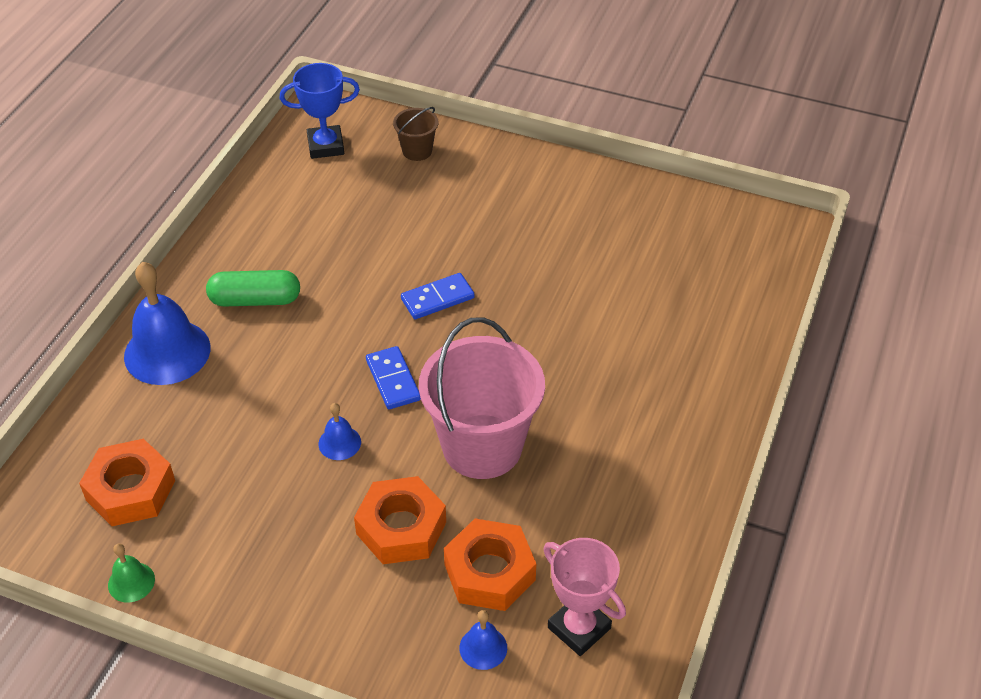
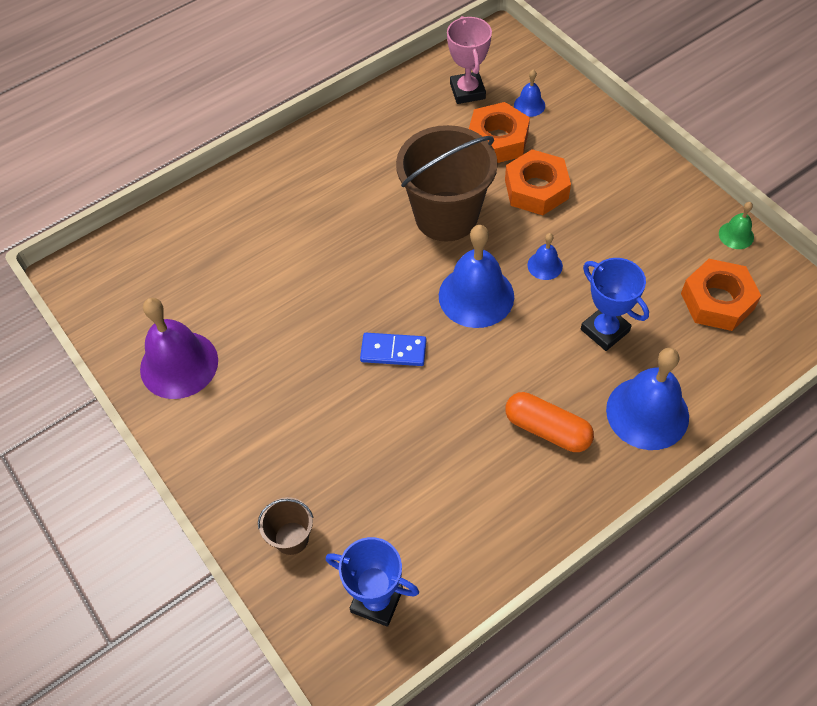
camera: 145 degrees left, 10 degrees up
(241, 406) = (605, 330): none -> blue trophy
(255, 300) = (547, 429): green capsule -> orange capsule
(393, 380) = (476, 296): blue domino -> blue bell
(482, 446) = (446, 216): pink bucket -> brown bucket
(615, 209) = (179, 364): none -> purple bell

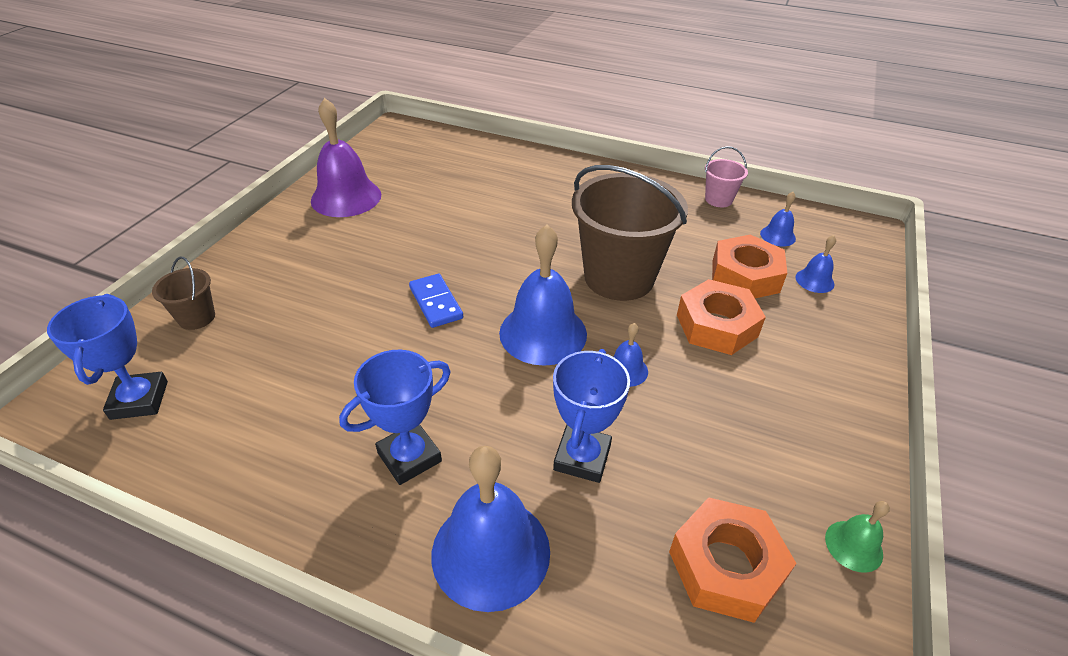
camera: 55 degrees right, 15 degrees down
(396, 96) = (718, 199): none -> pink bucket
(467, 91) = (777, 236): pink trophy -> blue bell
(547, 429) = (409, 457): orange capsule -> blue trophy

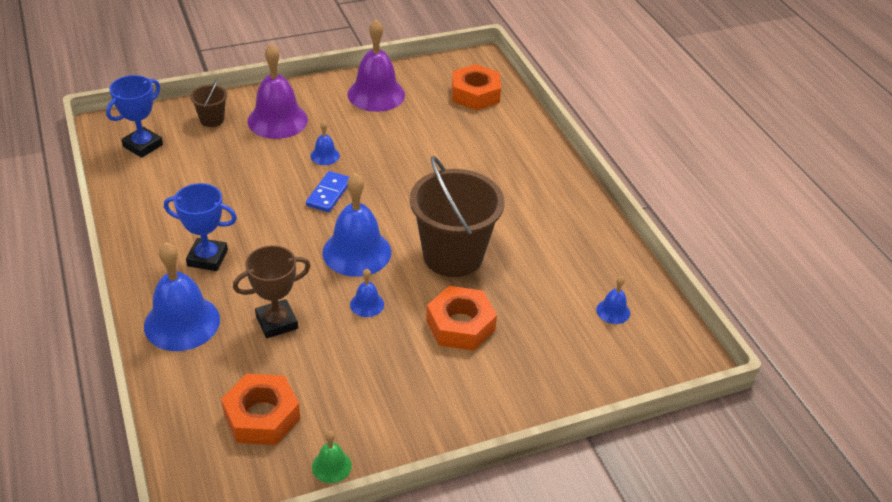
camera: 45 degrees right, 0 degrees up
(278, 273) = (277, 120): none -> purple bell
(582, 457) = (276, 322): blue trophy -> brown trophy
(718, 199) = (619, 258): pink bucket -> none
(745, 276) = (536, 315): orange nut -> orange nut (475, 94)
(814, 280) = (579, 354): blue bell -> blue bell (325, 155)

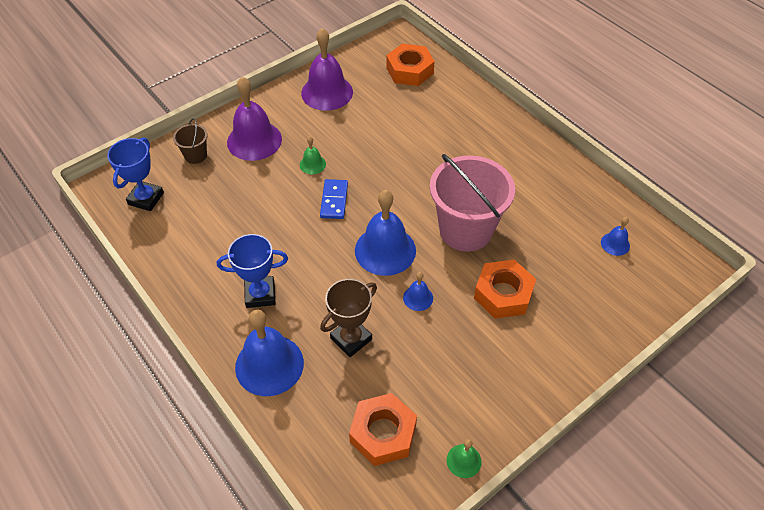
camera: 15 degrees left, 10 degrees up
(325, 155) = (312, 164): blue bell -> green bell
(453, 255) = (465, 230): brown bucket -> pink bucket

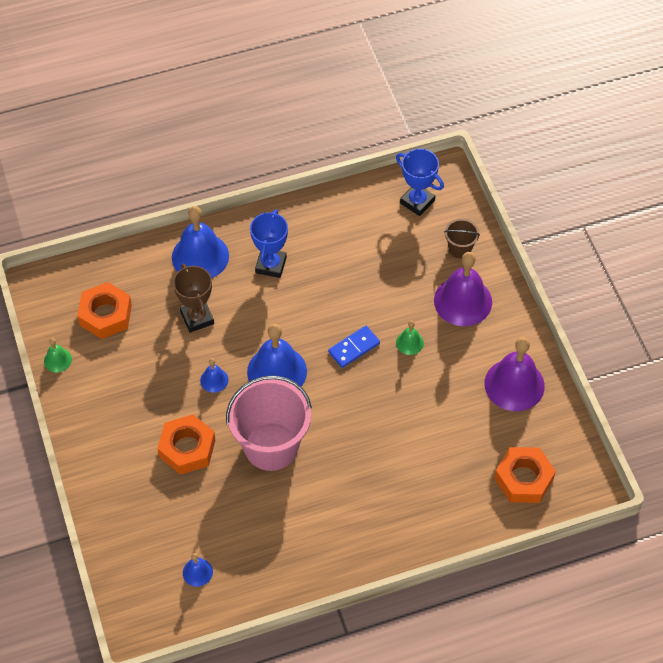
camera: 110 degrees right, 5 degrees up
(334, 200) = (354, 348): blue domino -> blue domino turned 60 degrees counterclockwise

